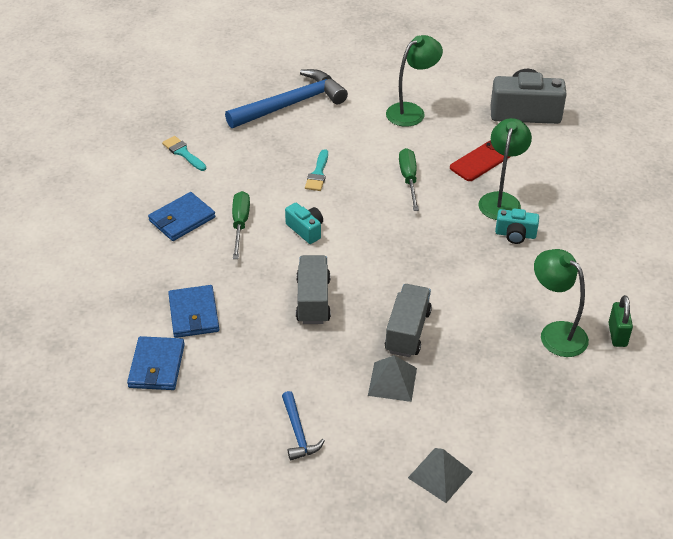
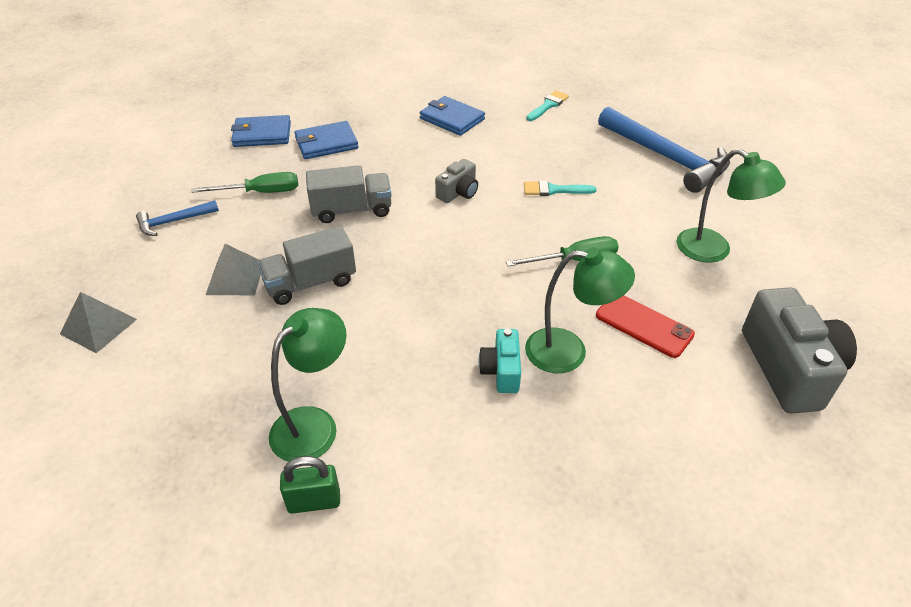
camera: 80 degrees right, 0 degrees up
(240, 224) = (454, 151): green screwdriver -> green screwdriver (260, 192)
(306, 230) = (458, 192): turquoise camera -> grey camera
(407, 331) = (310, 283): grey truck -> grey truck turned 150 degrees clockwise

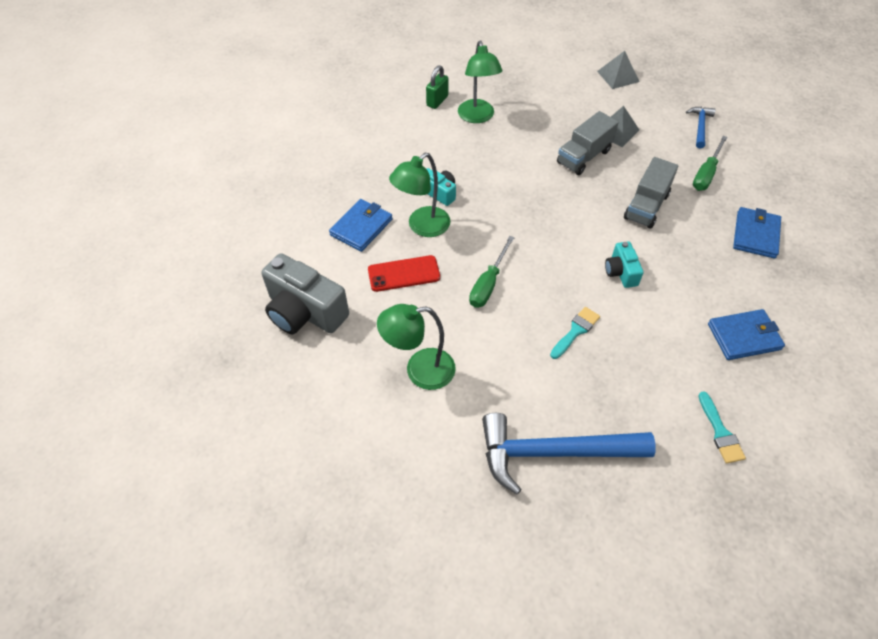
camera: 130 degrees right, 10 degrees up
(262, 134) = (797, 205): blue wallet -> blue wallet (361, 227)
(310, 283) = (584, 157): grey truck -> grey truck turned 150 degrees counterclockwise
(458, 192) = (621, 272): grey camera -> turquoise camera

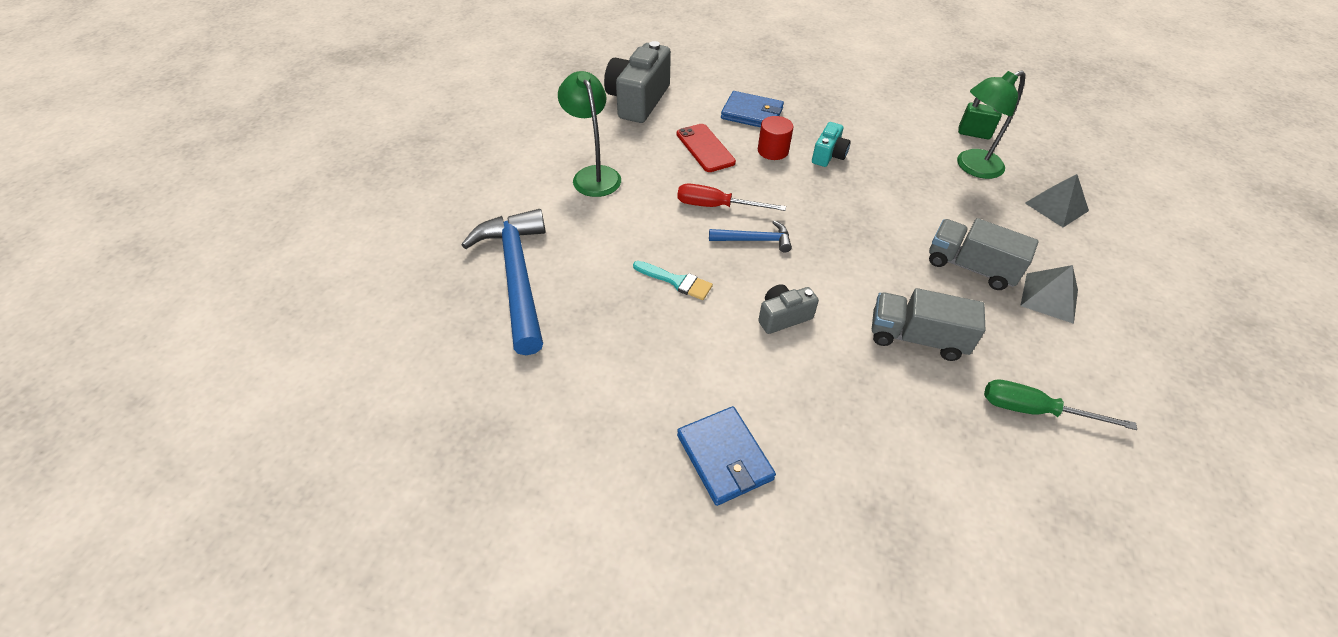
camera: 75 degrees right, 5 degrees down
(422, 227) = (773, 151): green lamp -> red cylinder
(488, 283) = (716, 206): green screwdriver -> red screwdriver
(618, 76) = (1177, 292): grey pyramid -> grey pyramid (1056, 207)
(621, 272) = (783, 317): turquoise camera -> grey camera
(700, 127) = (1144, 401): blue hammer -> blue hammer (754, 240)
(720, 432) = (564, 427): turquoise brush -> none
(755, 235) = (936, 479): blue wallet -> none

